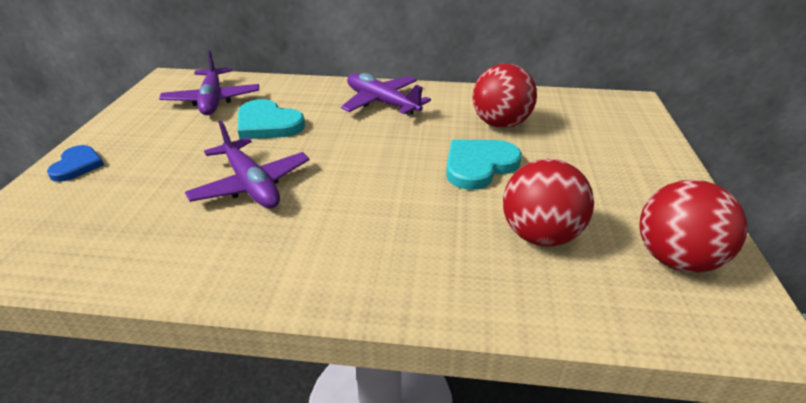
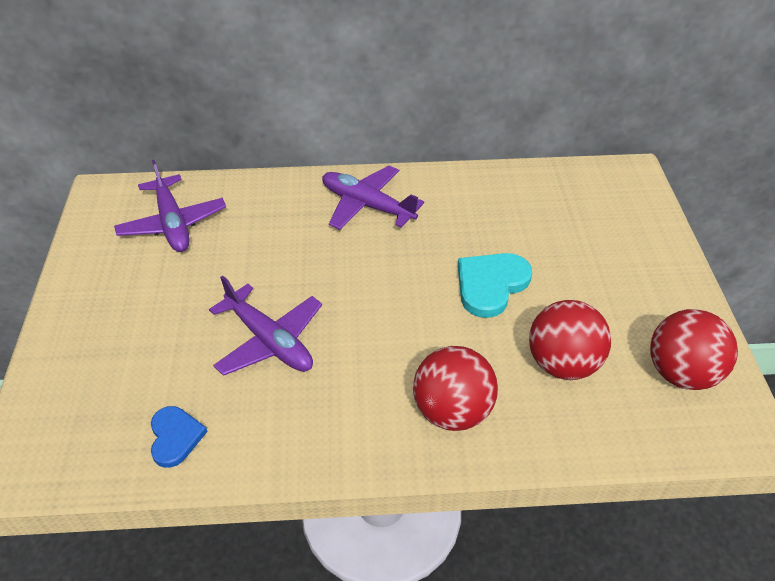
camera: 10 degrees left, 10 degrees up
(77, 165) = (69, 340): blue heart -> blue heart (175, 437)
(268, 124) = (252, 253): turquoise heart -> none
(500, 124) = (501, 223): red ball -> red ball (452, 411)

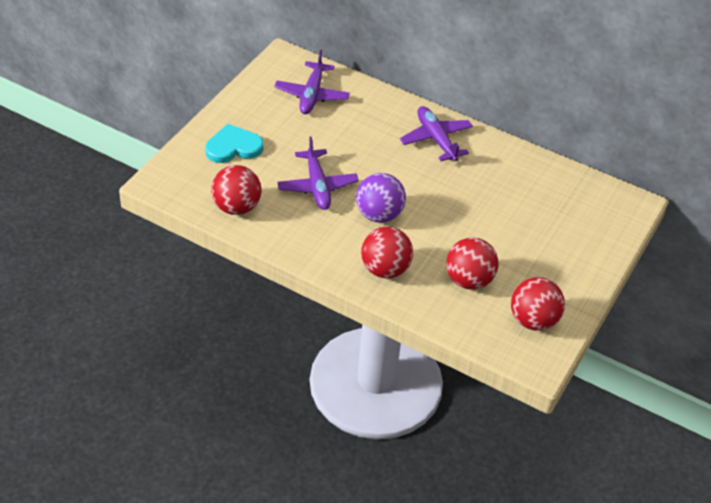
camera: 30 degrees right, 0 degrees up
(175, 437) = (236, 207): blue heart -> red ball
(380, 336) = (379, 215): none -> purple ball
(491, 285) = (468, 221): turquoise heart -> turquoise heart (233, 147)

